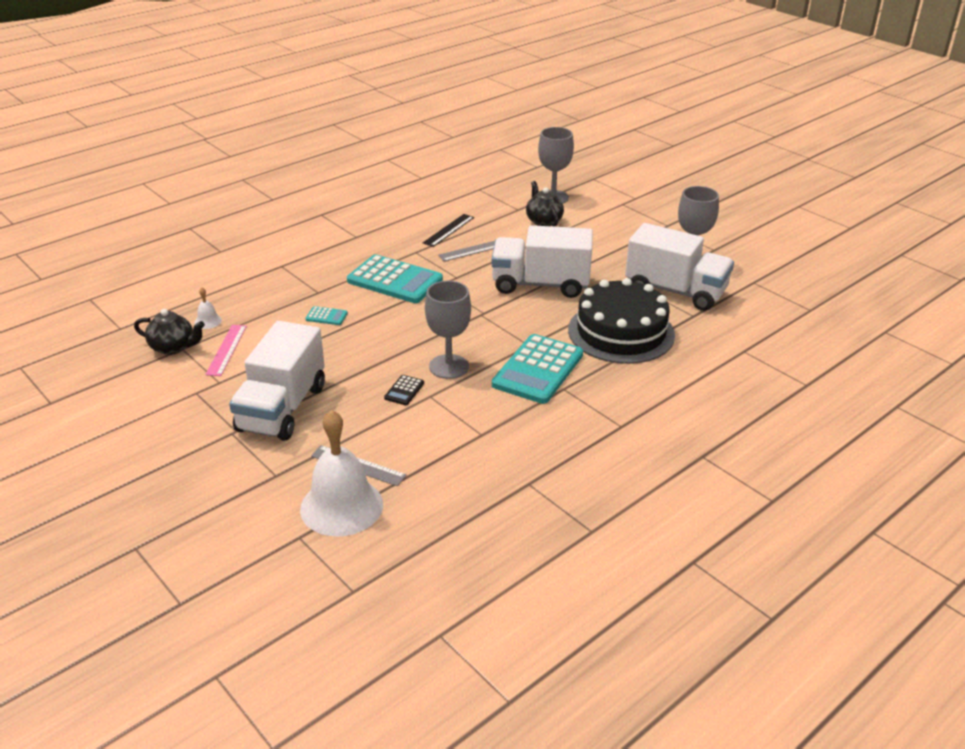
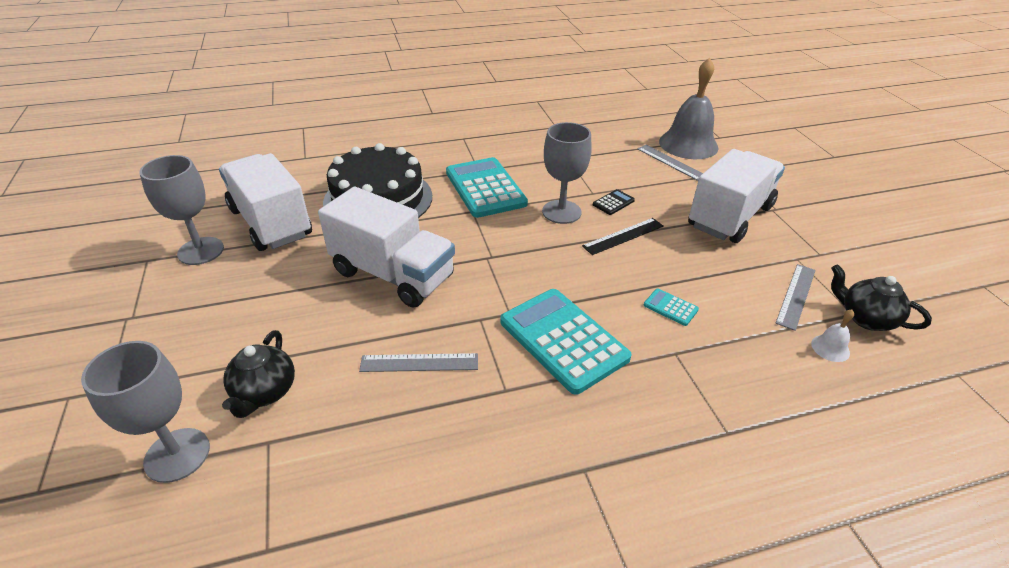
camera: 155 degrees left, 5 degrees up
(226, 350) = (796, 296): pink ruler -> grey ruler
(341, 506) = (688, 144): white bell -> grey bell
(448, 230) = (422, 427): black ruler -> black ruler (623, 236)
(538, 370) = (485, 188): turquoise calculator -> turquoise calculator turned 75 degrees counterclockwise

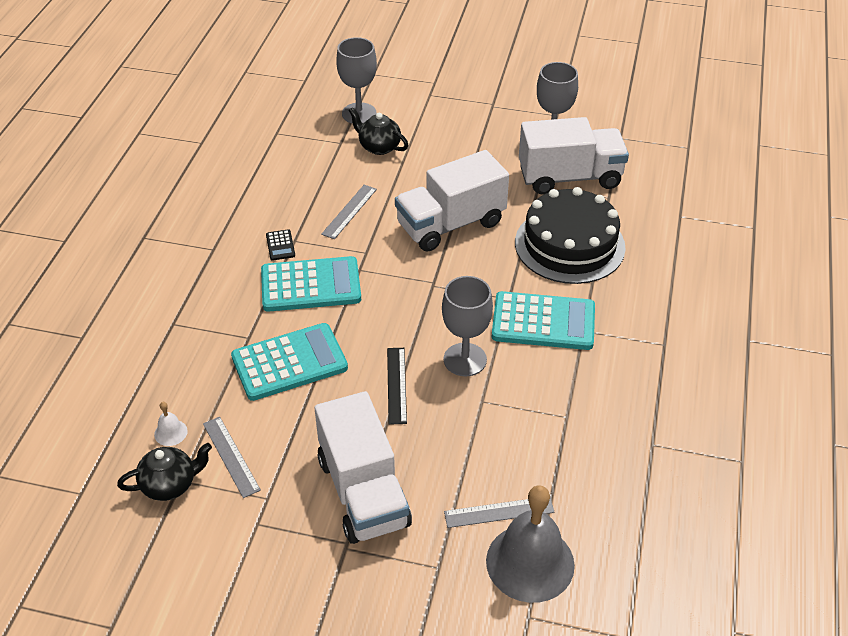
camera: 120 degrees right, 5 degrees up
(613, 202) = (453, 408): black calculator -> black calculator (280, 245)
(670, 307) = (289, 362): turquoise calculator -> turquoise calculator, size x2.38

